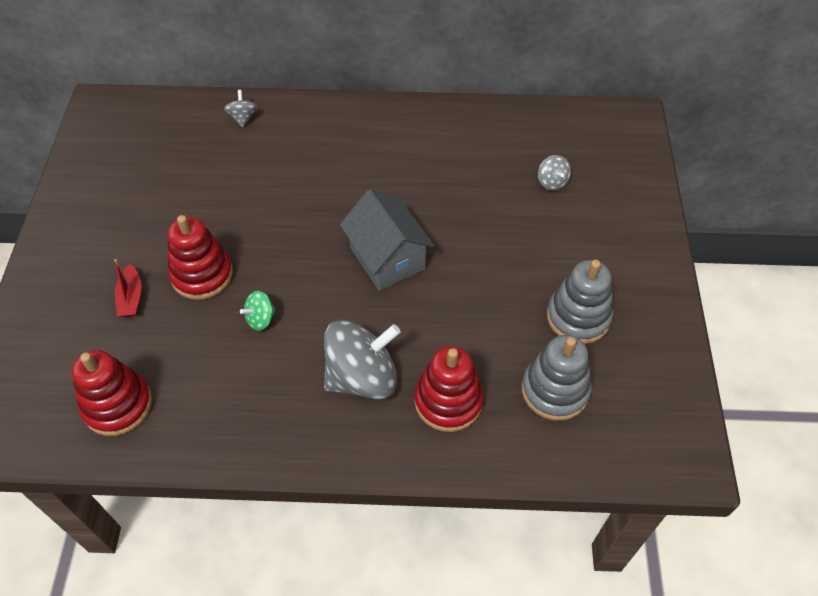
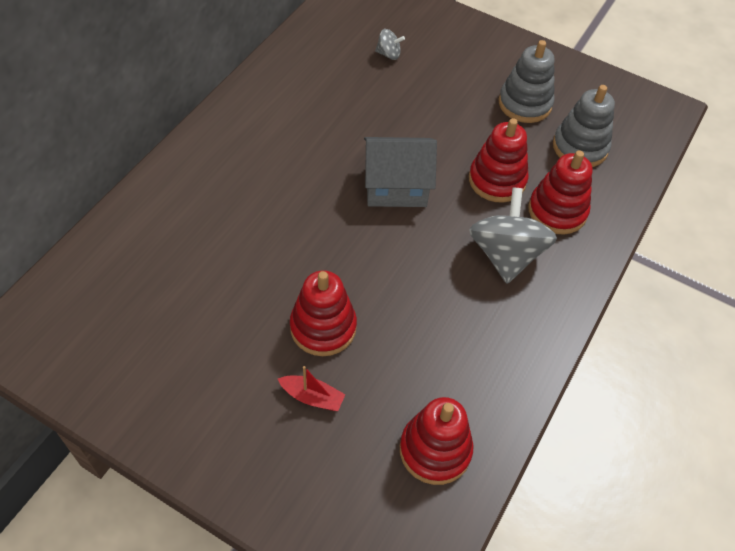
camera: 65 degrees left, 0 degrees up
(243, 118) = (142, 219): grey spinning top -> none
(260, 319) = (404, 301): green spinning top -> none
(452, 333) = (497, 180): none -> red stacking toy

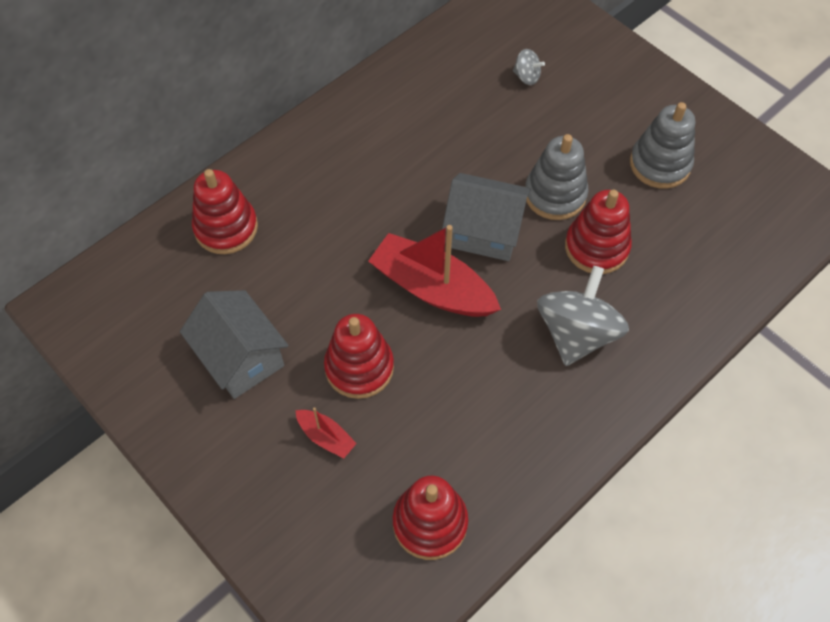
camera: 20 degrees right, 5 degrees up
(207, 344) = (241, 358): none -> grey house
(367, 243) = (432, 288): none -> red boat
(557, 211) = (651, 297): red stacking toy -> red stacking toy (226, 228)
(580, 147) = (705, 228): grey stacking toy -> grey stacking toy (555, 195)

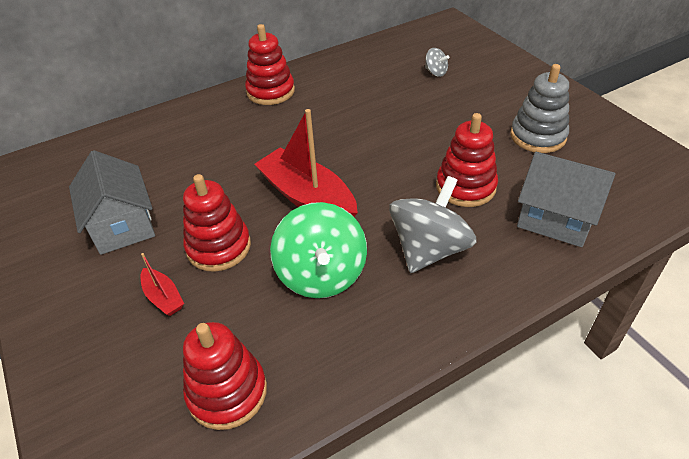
camera: 15 degrees right, 15 degrees down
(226, 228) = (159, 138): red stacking toy -> red stacking toy (270, 91)
(477, 382) = (321, 274): none -> green spinning top
(484, 232) = (367, 164): grey house -> grey house (555, 219)
(555, 195) = (437, 146): grey stacking toy -> none

